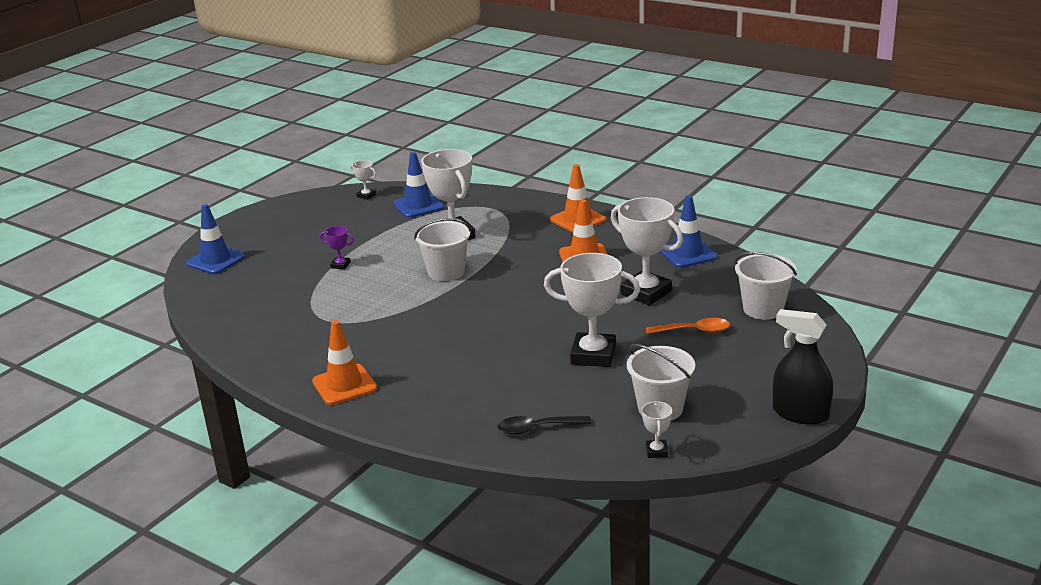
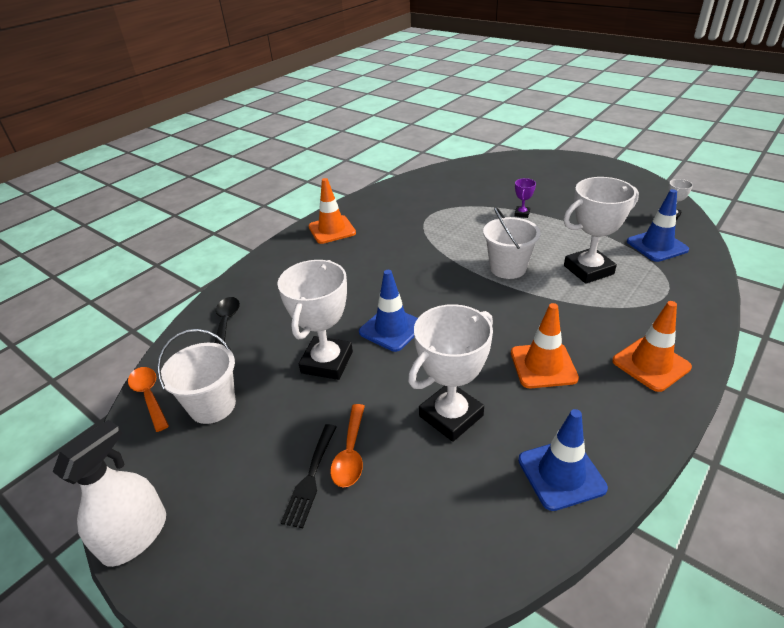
camera: 95 degrees right, 10 degrees up
(216, 260) = (529, 163): blue traffic cone -> blue traffic cone (391, 329)
(656, 451) = (149, 396): white trophy -> orange spoon
(722, 345) = (310, 478): none -> black fork
(763, 309) = (388, 545): white bucket -> none
(800, 413) = (135, 536): black spray bottle -> white spray bottle

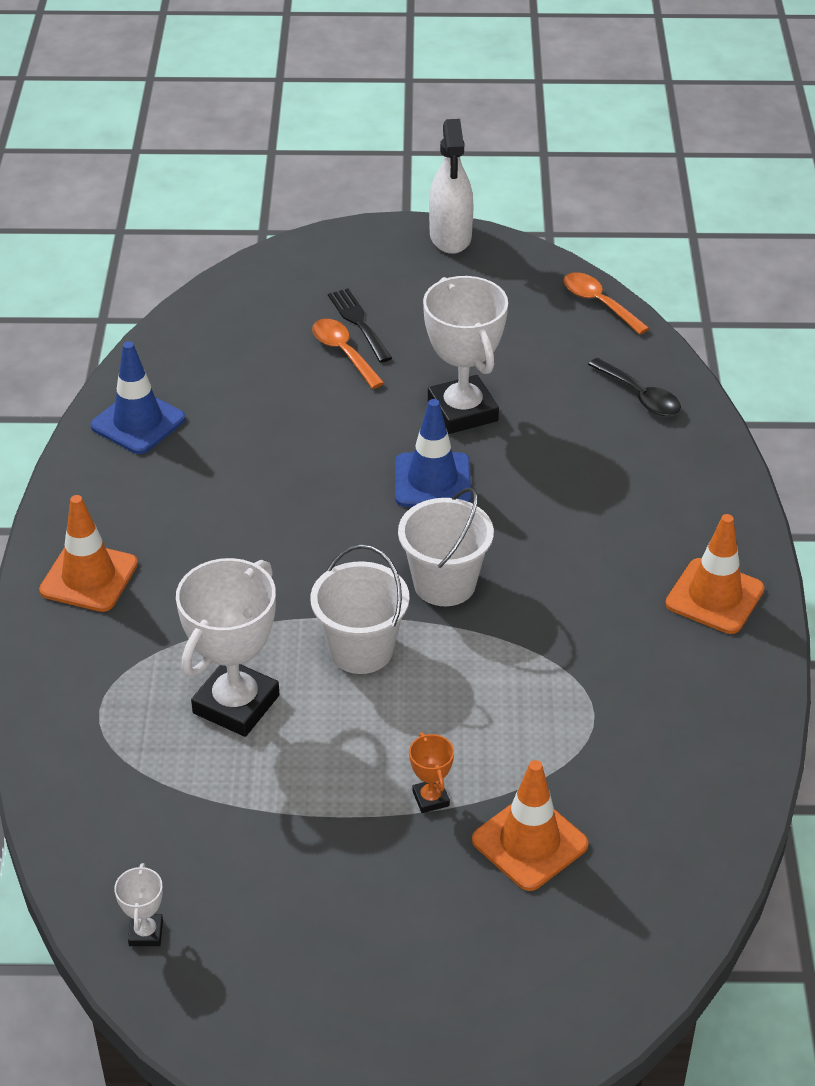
camera: 140 degrees right, 5 degrees up
(149, 396) = (599, 303): orange spoon -> orange spoon turned 150 degrees counterclockwise
(212, 405) = (524, 325): white bucket -> white bucket (444, 584)
(451, 416) = (277, 422): white trophy -> none
(522, 214) = (430, 798): purple trophy -> orange trophy
(543, 365) = (215, 518): orange traffic cone -> orange traffic cone (529, 842)
(657, 246) = (146, 819): blue traffic cone -> none

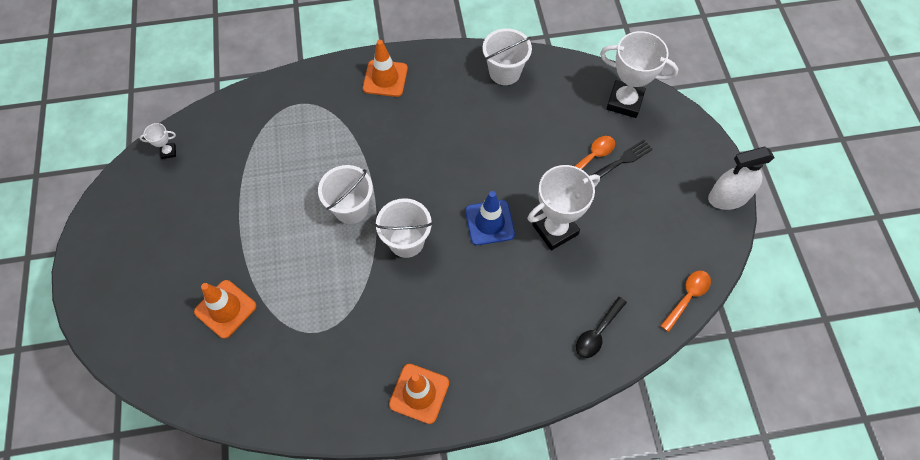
camera: 80 degrees right, 20 degrees up
(138, 422) = (504, 72): blue traffic cone -> white bucket
(236, 704) = (307, 159): white trophy -> white trophy (624, 102)
(430, 798) = (252, 257): orange trophy -> none

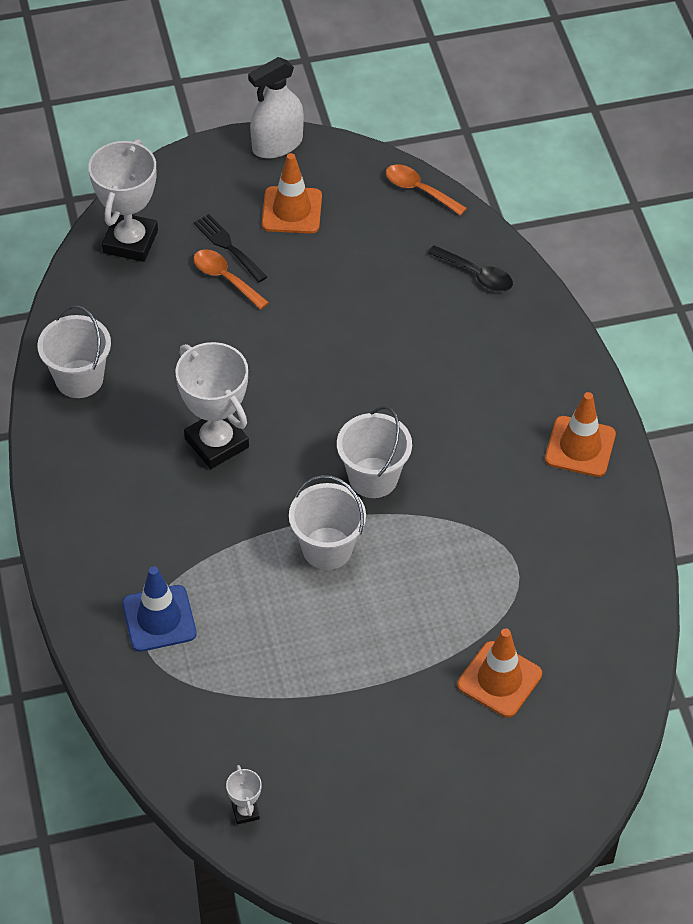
camera: 95 degrees left, 10 degrees down
(385, 78) = (93, 529): orange traffic cone -> orange traffic cone (292, 210)
(489, 222) = (335, 386): blue traffic cone -> blue traffic cone (159, 618)
(555, 230) = (339, 316): white trophy -> white trophy (217, 443)
(728, 197) = (277, 144): white spray bottle -> white spray bottle turned 75 degrees clockwise

